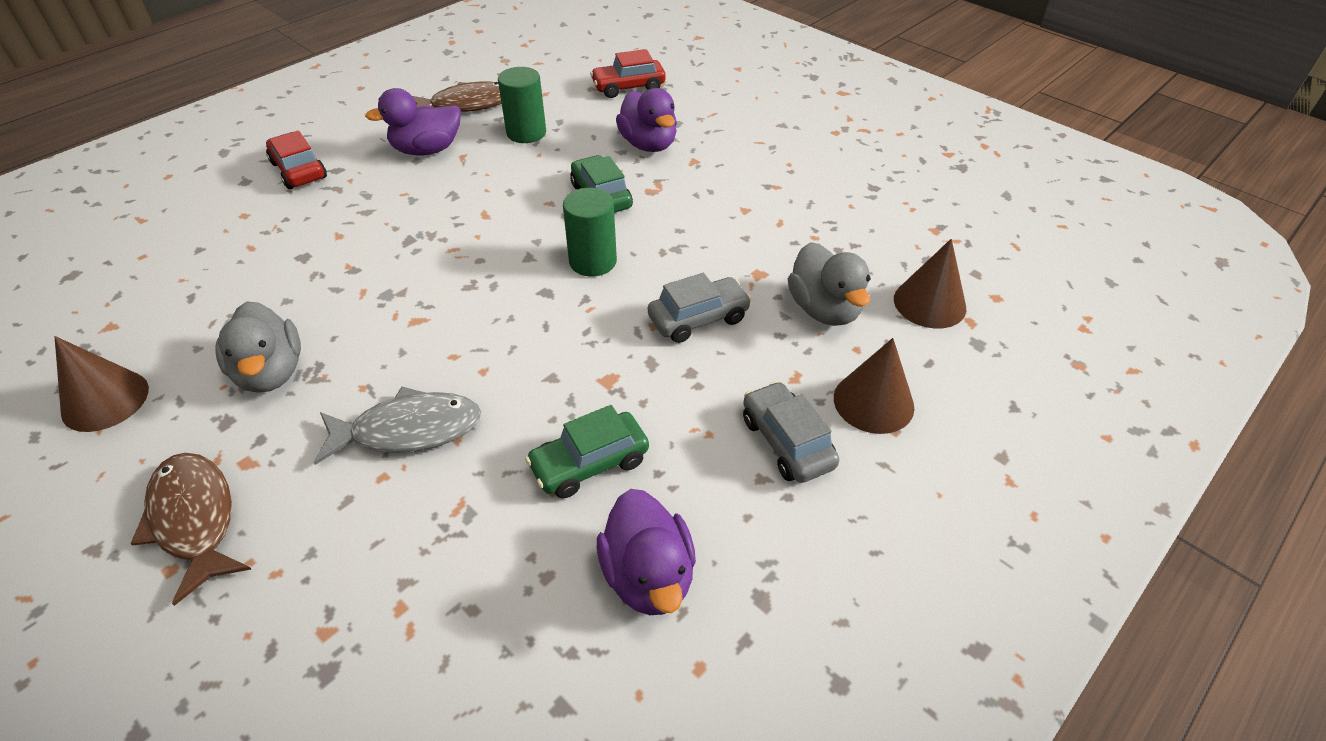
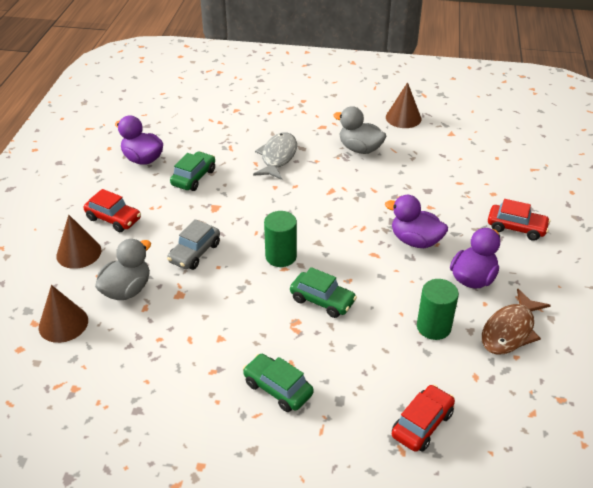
camera: 145 degrees right, 5 degrees down
(195, 520) = (314, 110): brown fish -> none
(408, 430) = (278, 157): grey fish -> grey fish turned 150 degrees clockwise
(648, 144) = (338, 363): purple duck -> purple duck (415, 241)
(723, 150) = (277, 388): none -> green car
(787, 442) = (113, 219): grey car -> red car
(824, 309) = (127, 290): grey duck -> grey duck turned 90 degrees clockwise

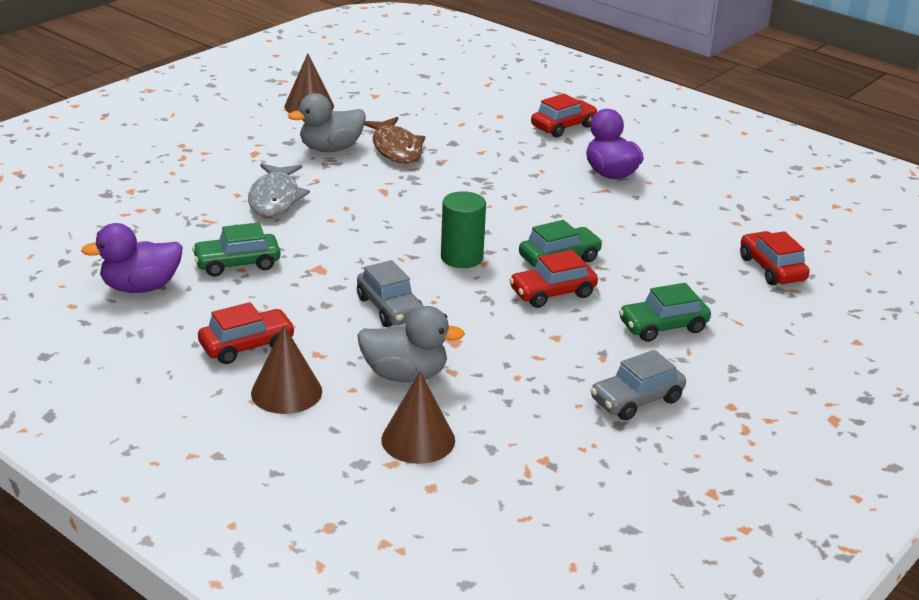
camera: 60 degrees left, 10 degrees down
(127, 290) = (405, 375): grey duck -> grey duck turned 120 degrees clockwise
(172, 409) = (636, 400): none -> grey car
(193, 177) = (237, 264): green car -> green car turned 75 degrees counterclockwise
(274, 315) = (552, 293): none -> red car
(278, 157) = (275, 198): grey fish -> grey fish turned 135 degrees counterclockwise
(415, 241) = (524, 179): purple duck -> none
(433, 327) = (656, 217): green cylinder -> none
(510, 330) = (695, 185): brown fish -> brown fish (396, 148)

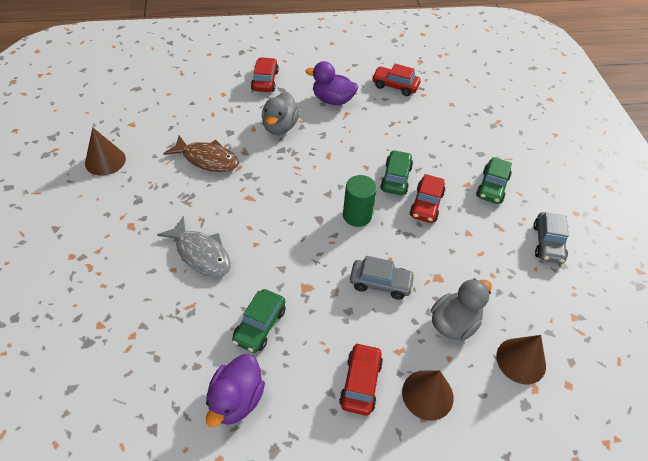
camera: 50 degrees left, 20 degrees up
(331, 149) = (171, 187): grey duck -> grey duck (280, 127)
(771, 269) = (474, 114): red car -> red car (395, 86)

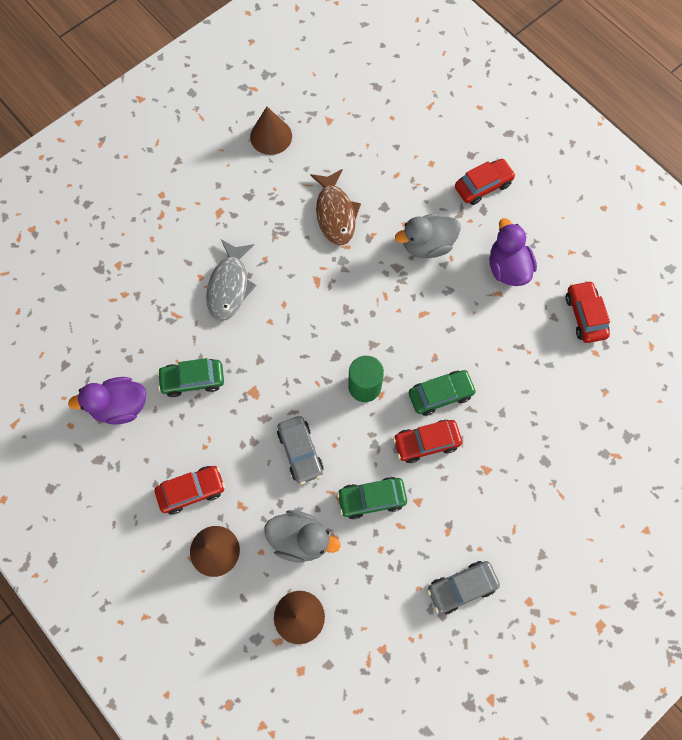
camera: 60 degrees right, 20 degrees up
(492, 187) = (501, 496): green car -> green car (371, 499)

